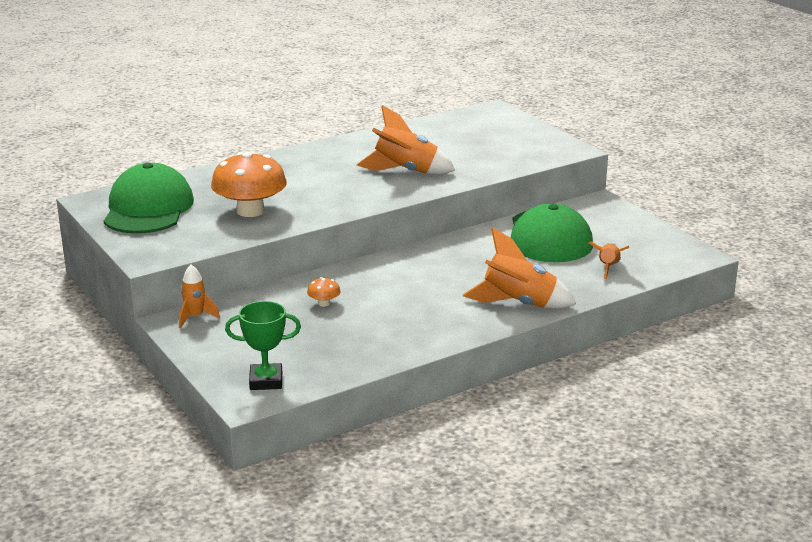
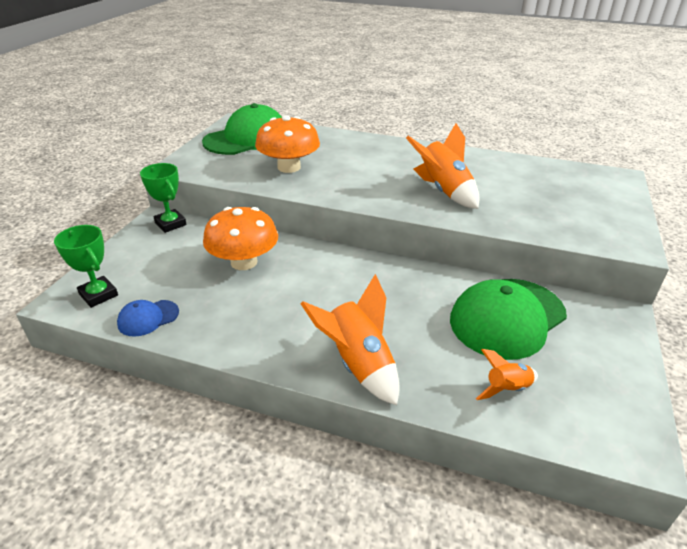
camera: 50 degrees right, 10 degrees up
(195, 317) = (170, 224): orange rocket -> green trophy
(324, 303) = (244, 262): orange mushroom -> orange mushroom, size x2.38
(339, 366) = (148, 318): none -> blue cap

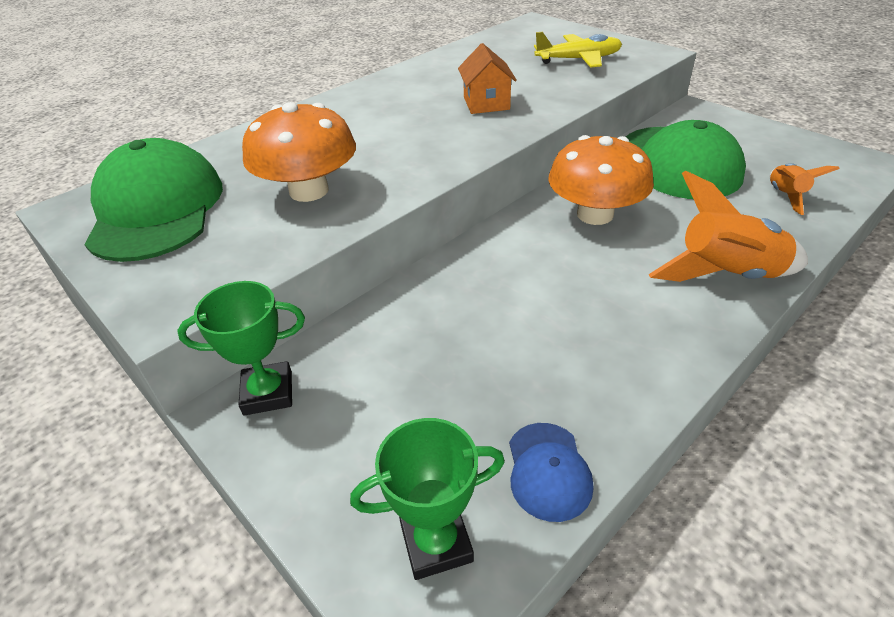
camera: 60 degrees left, 5 degrees up
(244, 262) = (458, 324): orange mushroom -> orange mushroom (595, 214)
(443, 191) = (486, 103): orange rocket -> orange house
(566, 211) = (578, 59): none -> yellow plane

